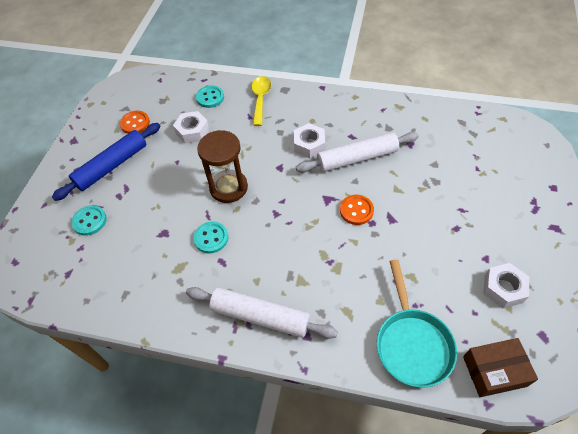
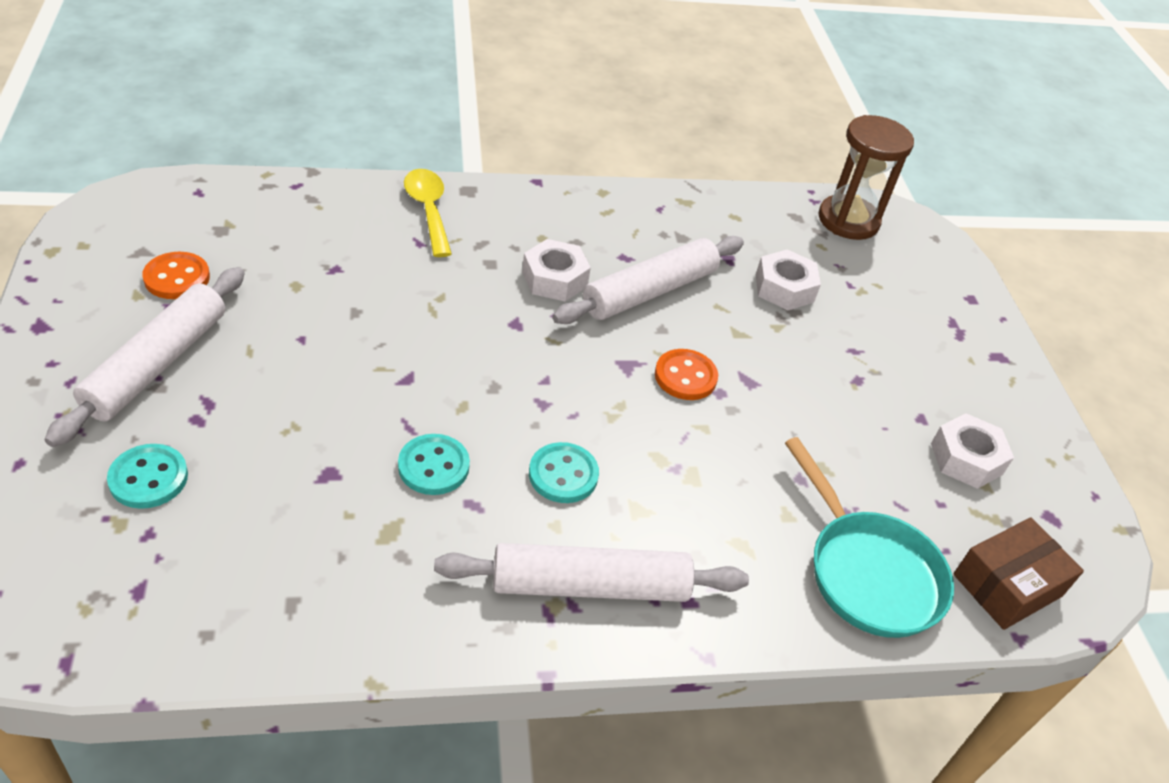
camera: 30 degrees left, 10 degrees down
(112, 166) = (157, 364): blue rolling pin -> white rolling pin
(192, 131) = (312, 280): white nut -> white nut (784, 288)
(210, 97) = (323, 216): turquoise button -> turquoise button (563, 475)
(228, 187) = (431, 371): brown hourglass -> brown hourglass (848, 220)

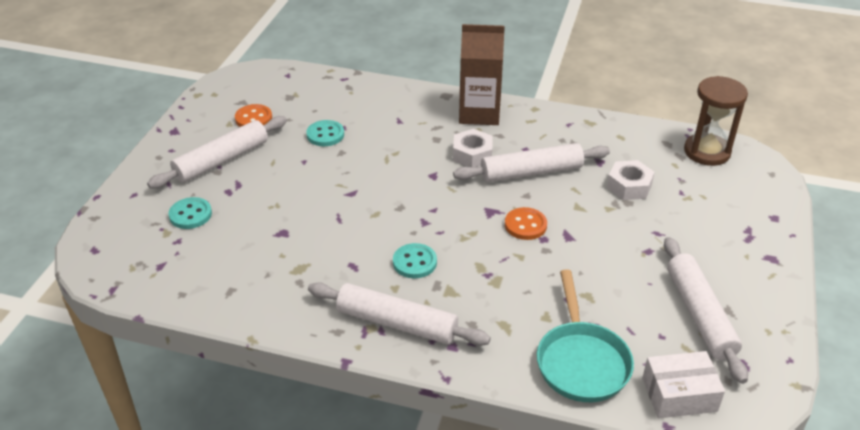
camera: 30 degrees right, 5 degrees down
(428, 210) = (414, 103): yellow spoon -> none
(433, 466) = (341, 241): turquoise button -> turquoise button (325, 135)
(530, 211) = (479, 113): none -> brown carton
(966, 459) = (699, 314): white nut -> white rolling pin
(1007, 585) = (679, 394): brown box -> white box

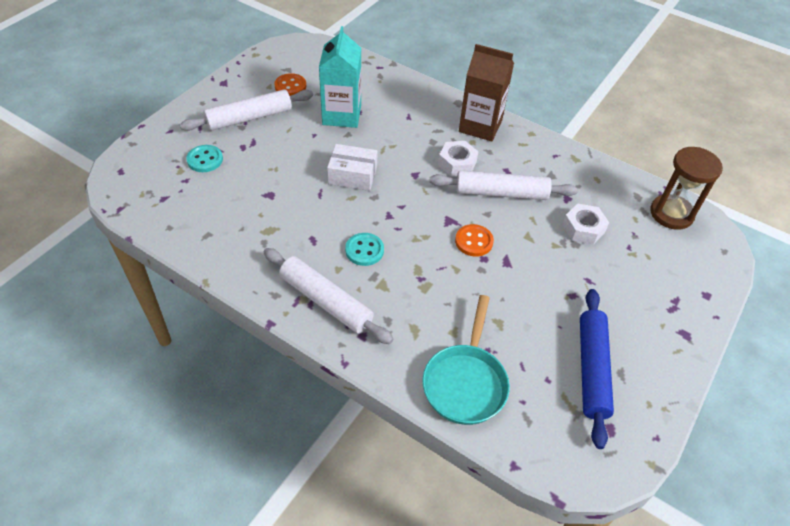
camera: 15 degrees right, 10 degrees up
(325, 135) = (342, 115): turquoise button -> turquoise carton
(679, 394) = (538, 439): white box -> white box (352, 175)
(699, 314) = (592, 369): white rolling pin -> blue rolling pin

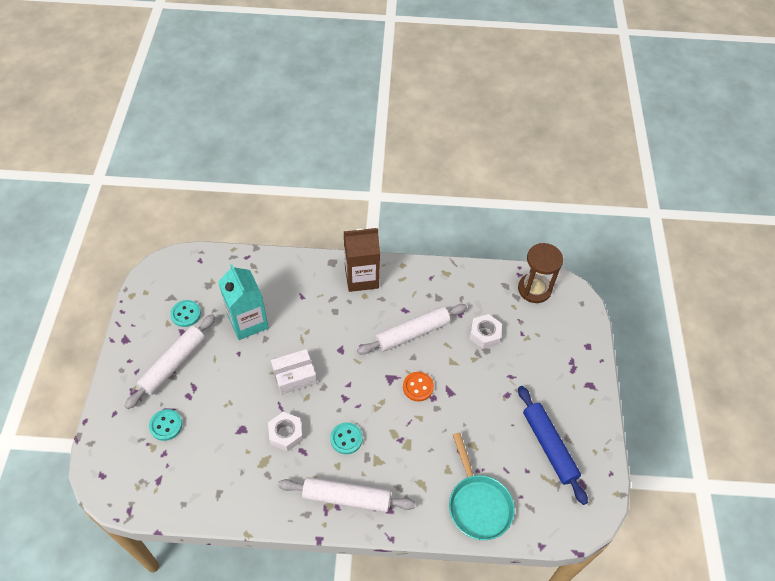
camera: 30 degrees left, 5 degrees up
(290, 86) = (186, 314): orange button -> turquoise button
(457, 163) = (365, 322): white nut -> white nut (286, 434)

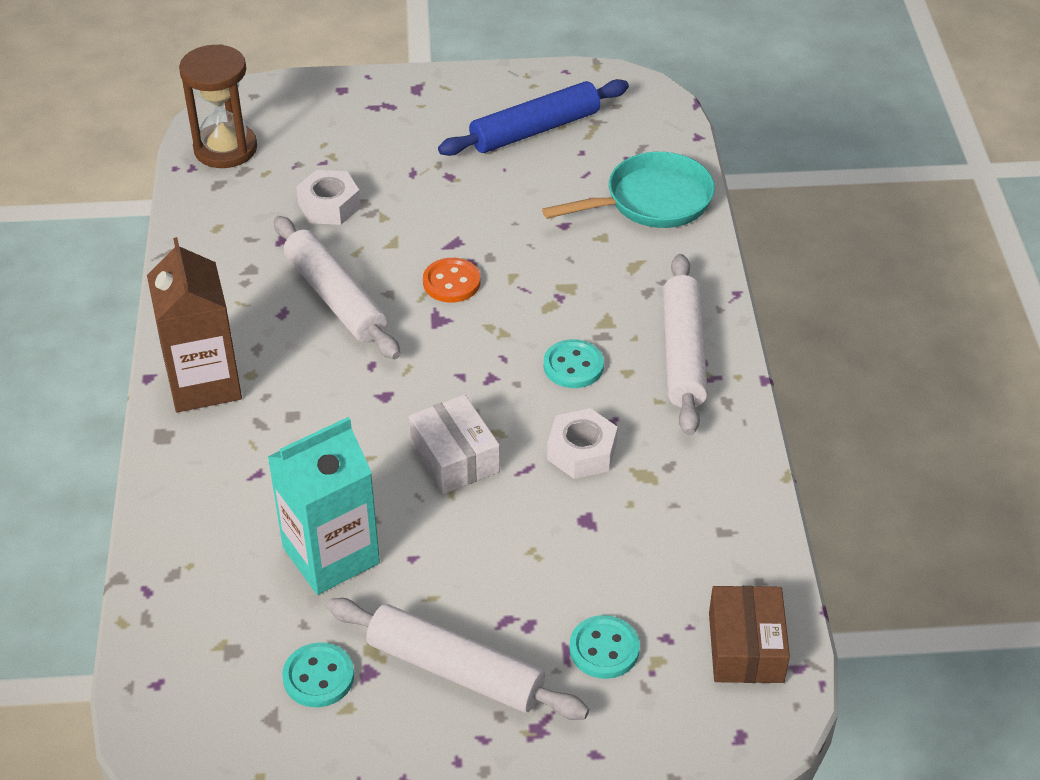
camera: 95 degrees left, 10 degrees down
(147, 488) = (746, 647): none -> brown box

